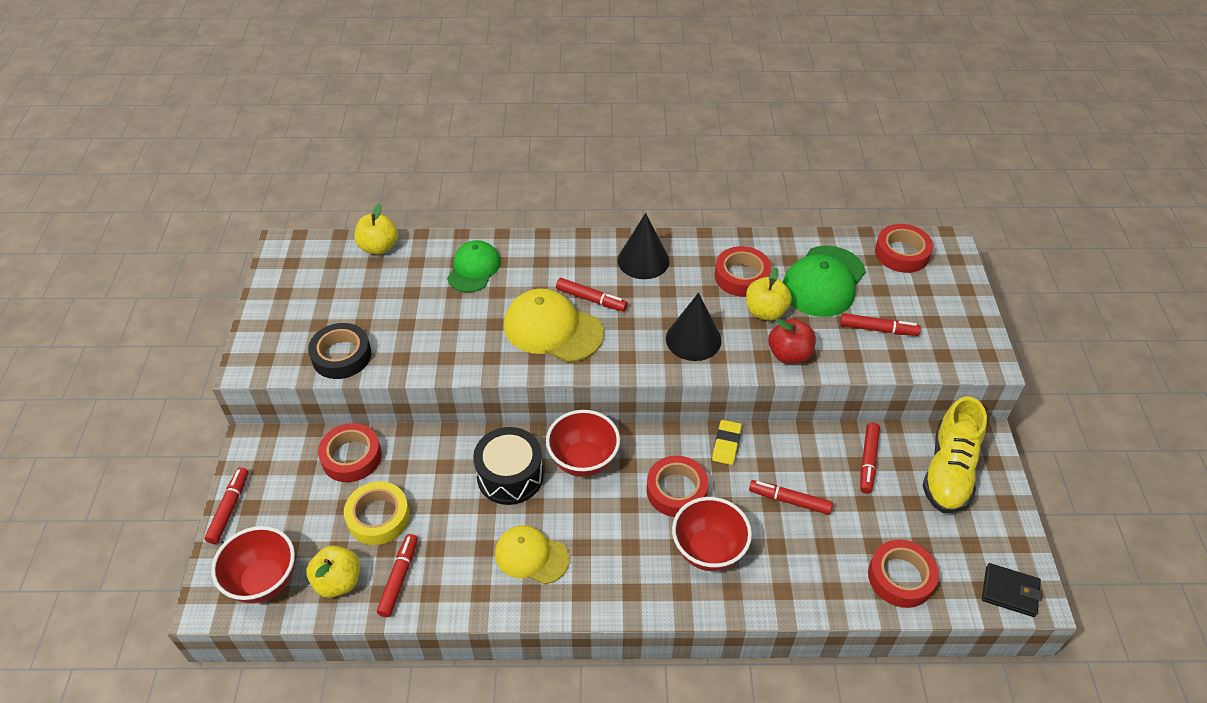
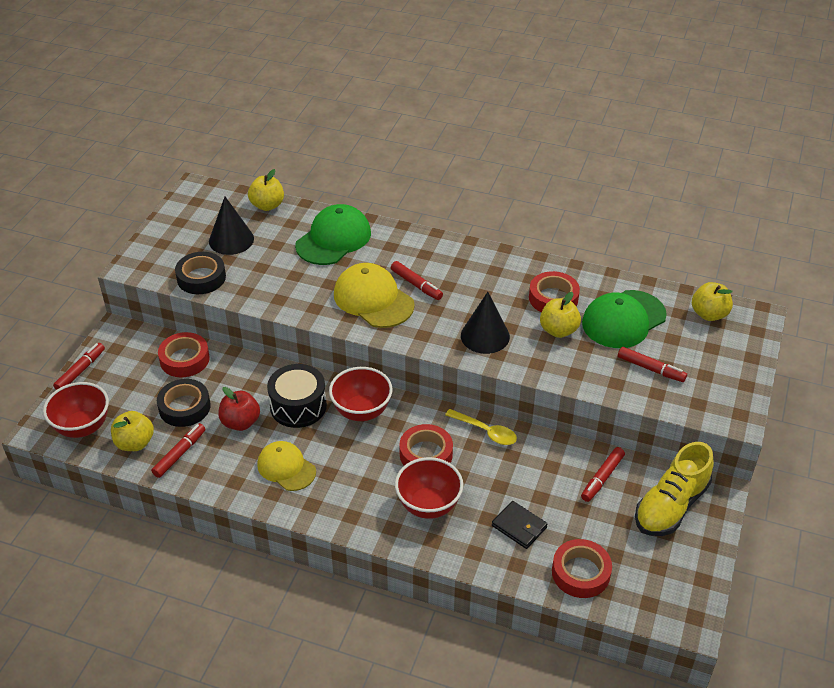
camera: 20 degrees right, 5 degrees down
(378, 517) = (184, 407): yellow tape -> black tape
(474, 269) = (333, 239): green cap -> green cap, size x1.50
(643, 260) = (475, 265): black cone -> black cone (231, 240)
(726, 444) = (486, 431): yellow eraser -> yellow spoon
(789, 355) = (560, 368): red apple -> red apple (240, 422)
(789, 500) = (516, 488): red marker -> none
(902, 253) = (709, 314): red tape -> yellow apple
(1009, 592) = (672, 612): black wallet -> black wallet (519, 527)

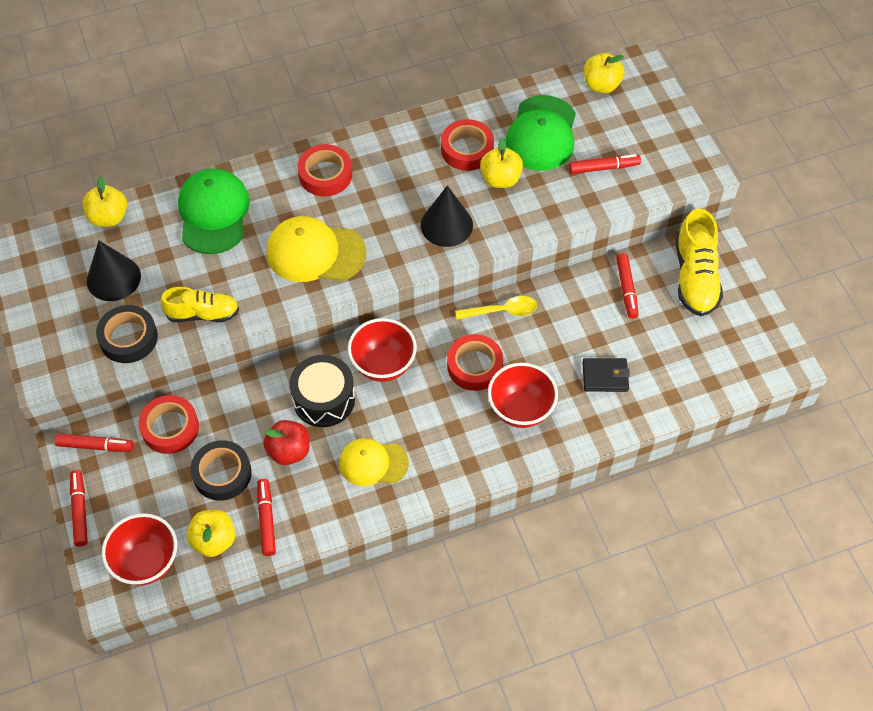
camera: 40 degrees left, 15 degrees up
(260, 291) = (203, 314): none -> yellow shoe
(416, 285) = (338, 212): red marker -> red marker (95, 446)
(580, 573) = (682, 381): red tape -> red tape (325, 175)

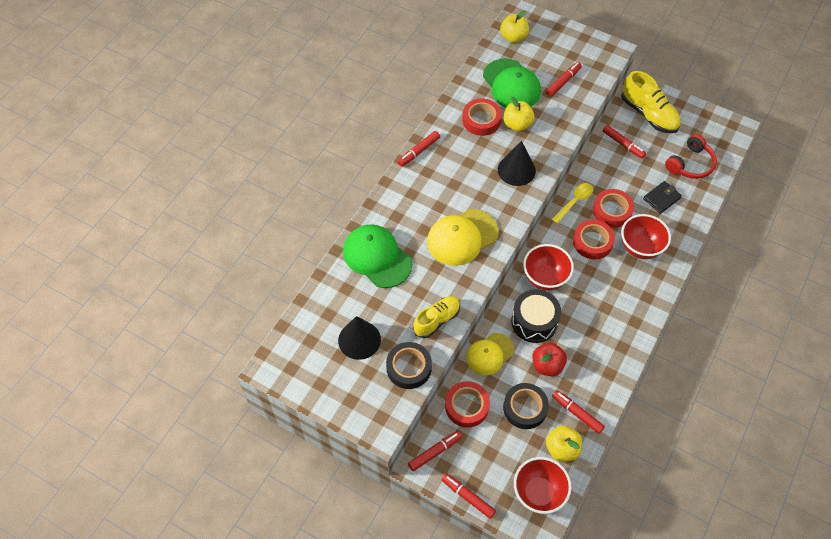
camera: 40 degrees left, 0 degrees up
(109, 217) = (314, 306): yellow apple -> none
(325, 175) = (418, 189): red tape -> red tape (612, 211)
(367, 138) = (419, 151): none -> red marker
(373, 463) = (598, 336): yellow cap -> yellow cap (490, 354)
(682, 364) = (690, 164): none -> red headphones

